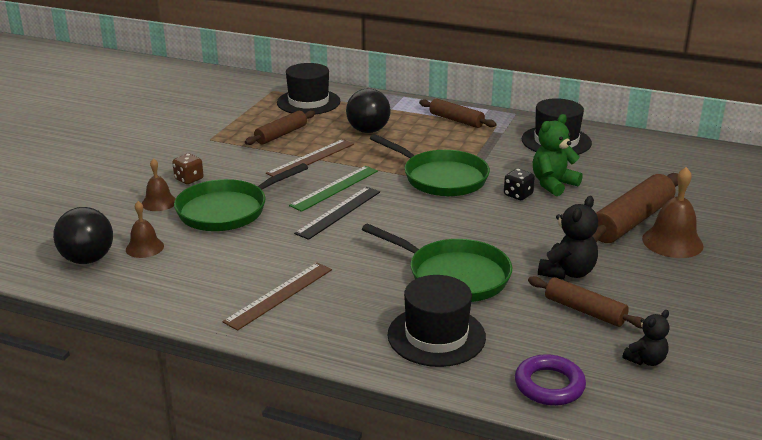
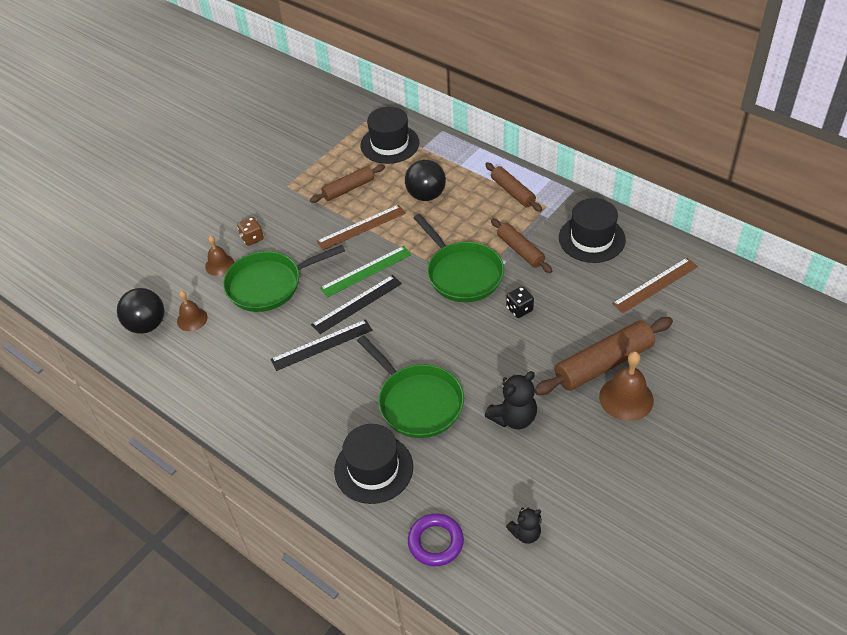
camera: 20 degrees right, 20 degrees up
(279, 295) = (273, 396): brown ruler -> brown ruler (655, 285)
(315, 247) = (321, 345): none -> black ruler
(553, 184) = (558, 300): green teddy bear -> none
(584, 311) = (505, 466): brown rolling pin -> brown rolling pin (520, 250)

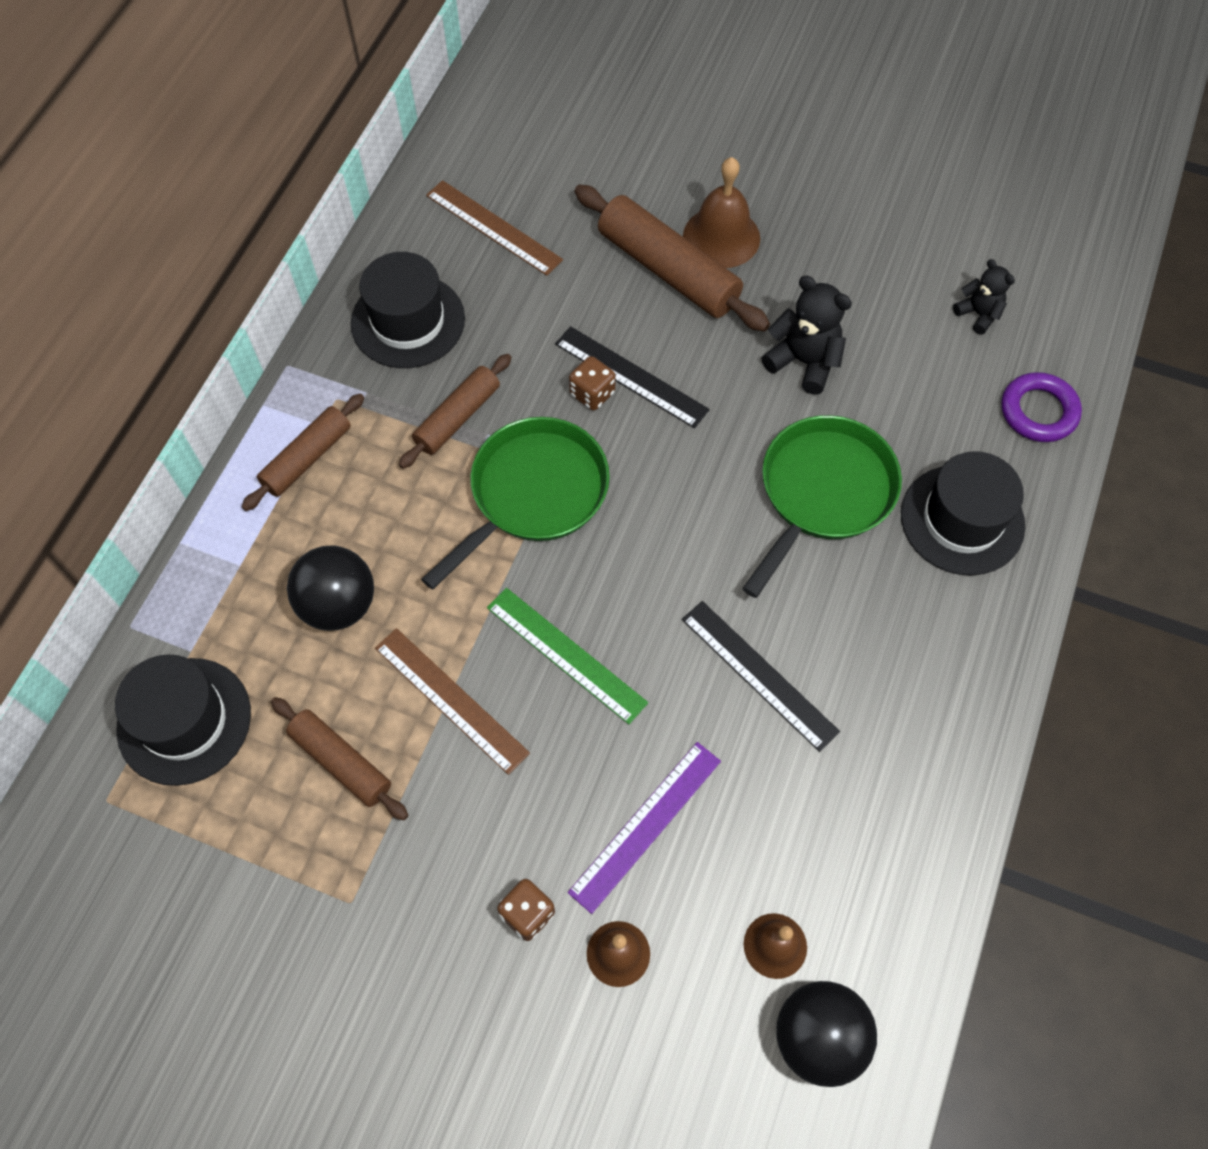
camera: 110 degrees left, 15 degrees up
(269, 284) = (645, 825): green pan -> purple ruler
(357, 304) = (649, 645): black ruler -> black ruler (631, 377)
(519, 309) = (592, 394): black dice -> brown dice

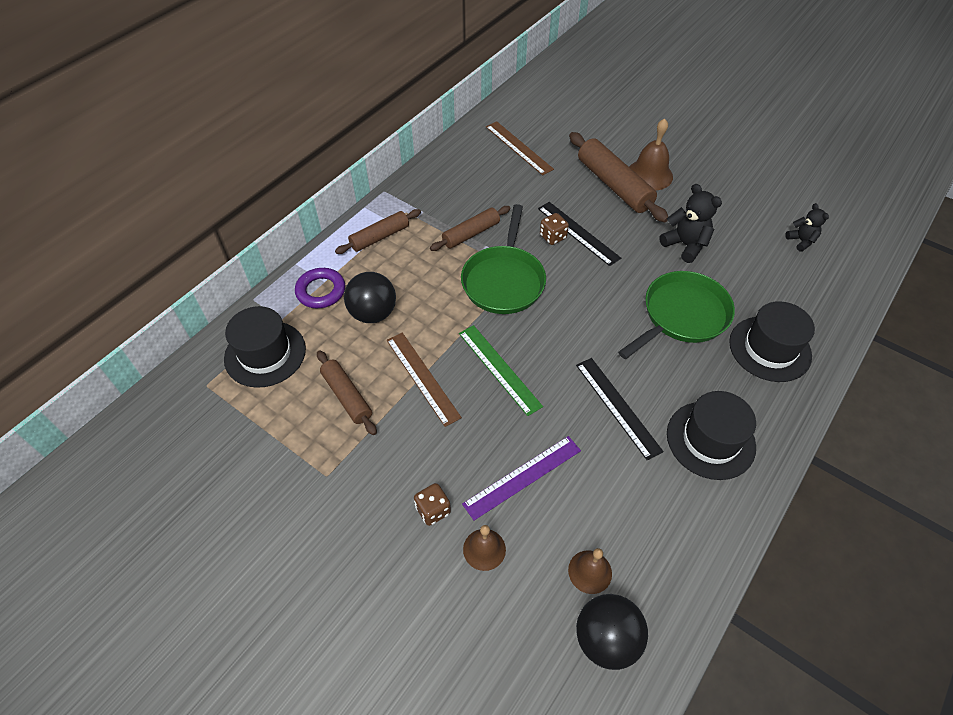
camera: 15 degrees right, 10 degrees down
(408, 321) = (457, 182): black hat -> black hat (710, 440)
(533, 494) = (504, 280): green pan -> green pan turned 135 degrees clockwise
(1038, 411) = (831, 299): purple ring -> purple ring (321, 291)

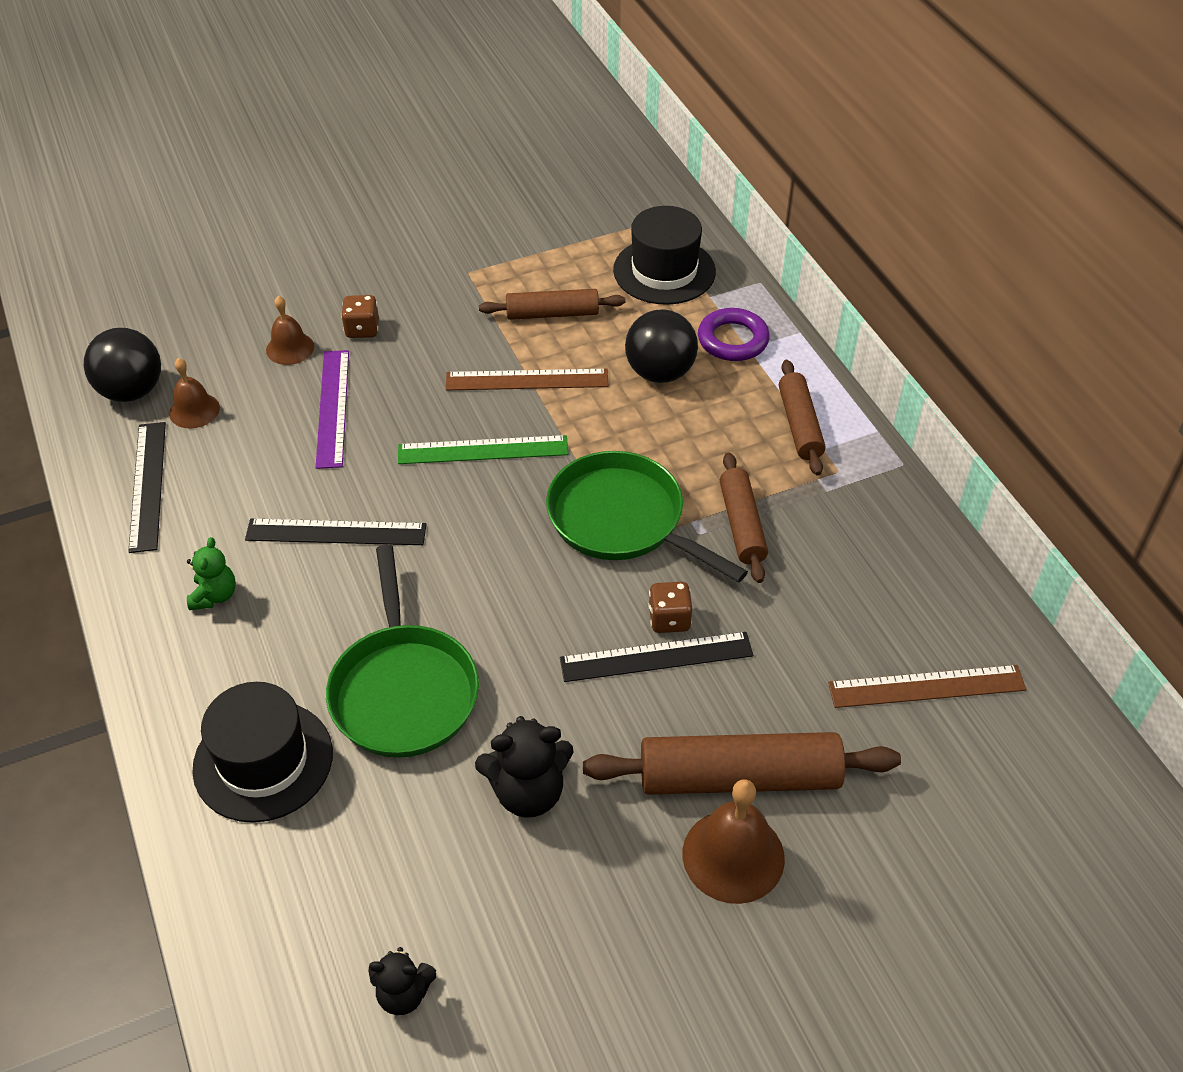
camera: 120 degrees right, 5 degrees down
(673, 547) = (148, 485): none -> black ruler
(710, 440) = (214, 595): black hat -> green teddy bear

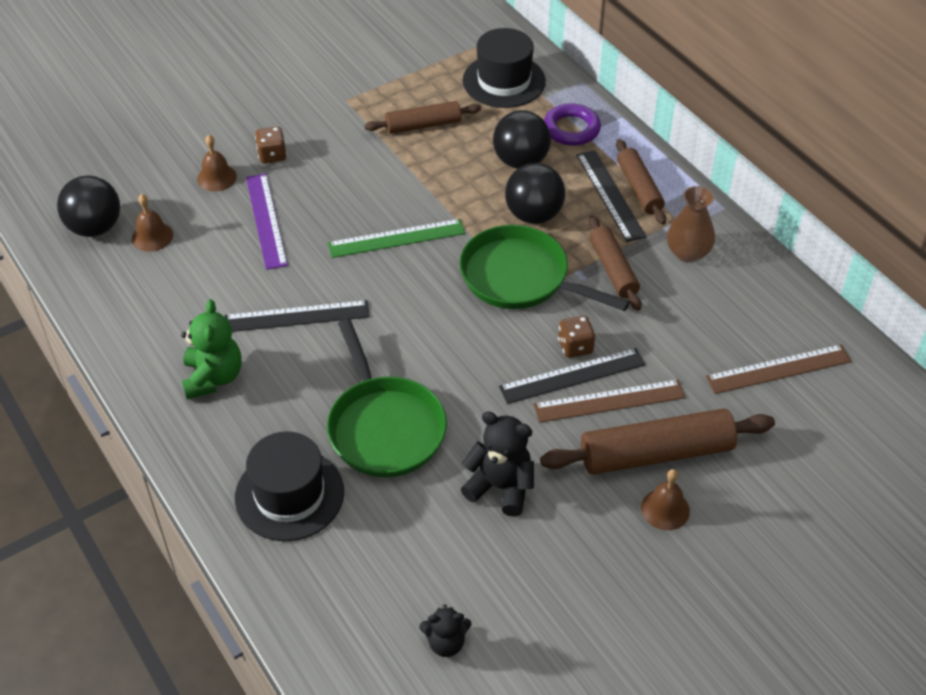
camera: 10 degrees left, 0 degrees up
(148, 485) = (132, 300): black ruler -> black ruler (610, 195)
(214, 595) = (213, 377): green teddy bear -> green teddy bear, size x1.59
(527, 380) = (417, 179): brown ruler -> brown ruler (609, 401)
(528, 792) = (500, 487): black teddy bear -> black teddy bear turned 135 degrees counterclockwise
(659, 442) = (533, 215): none -> black ball
(733, 855) = (665, 509): brown bell -> brown bell, size x0.63
(842, 516) = (688, 253): none -> brown vase

